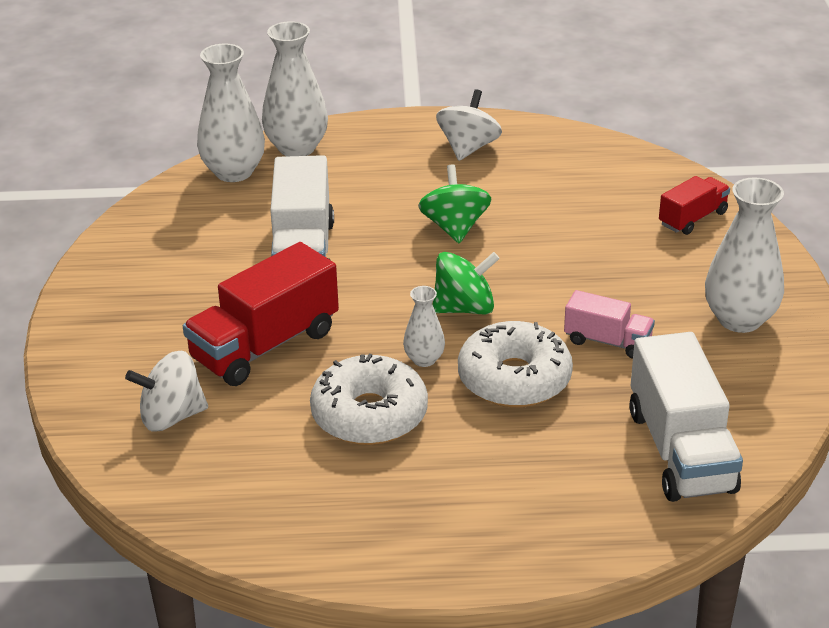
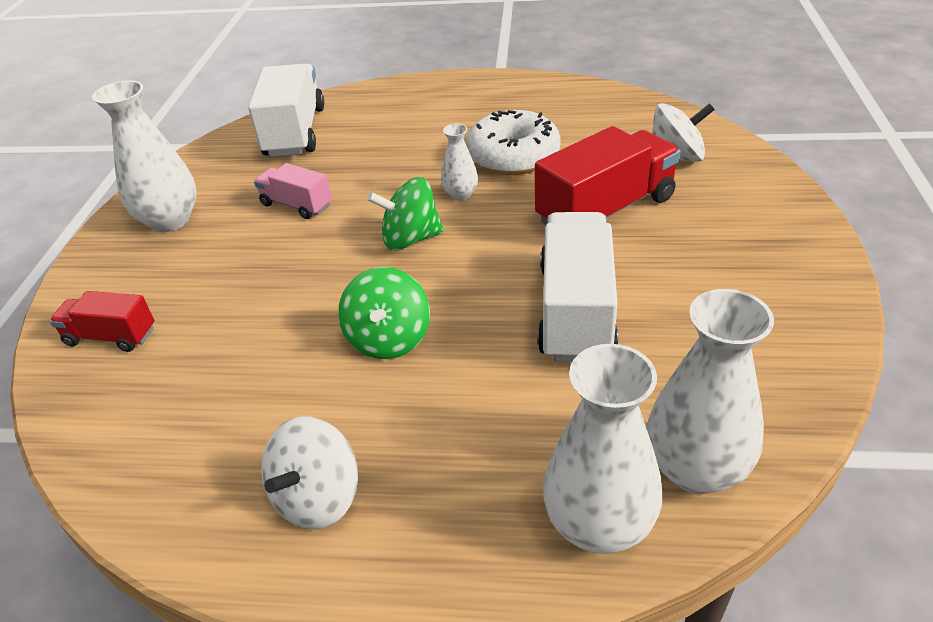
camera: 170 degrees left, 5 degrees up
(514, 379) = (390, 178): white donut -> none
(692, 218) = (111, 336): red truck -> red truck turned 45 degrees clockwise

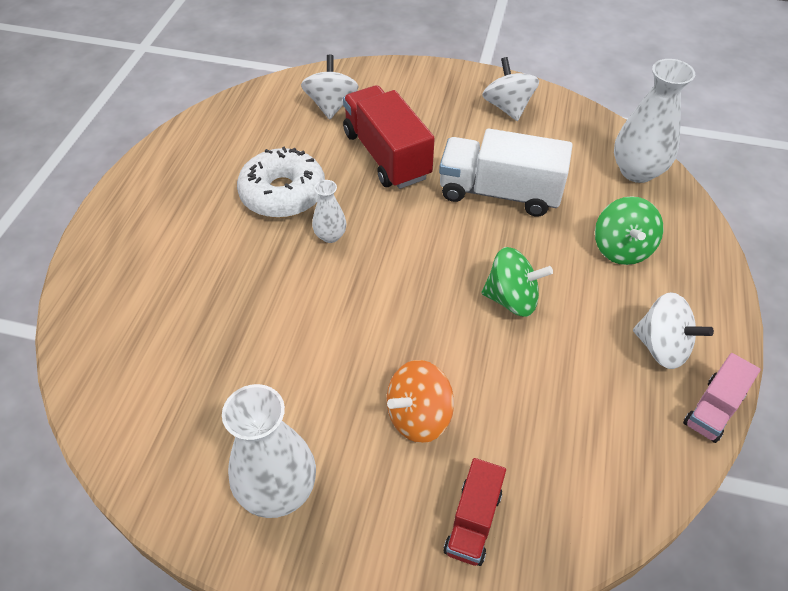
camera: 85 degrees left, 10 degrees up
(231, 286) = (418, 416): none -> orange spinning top
(295, 132) = (136, 366): white truck -> none
(296, 205) = (296, 363): pink truck -> pink truck (713, 409)
(410, 239) = (385, 276): green spinning top -> green spinning top (621, 248)
(598, 524) = (675, 216): white vase -> none
(771, 301) = (507, 107): none -> white spinning top

